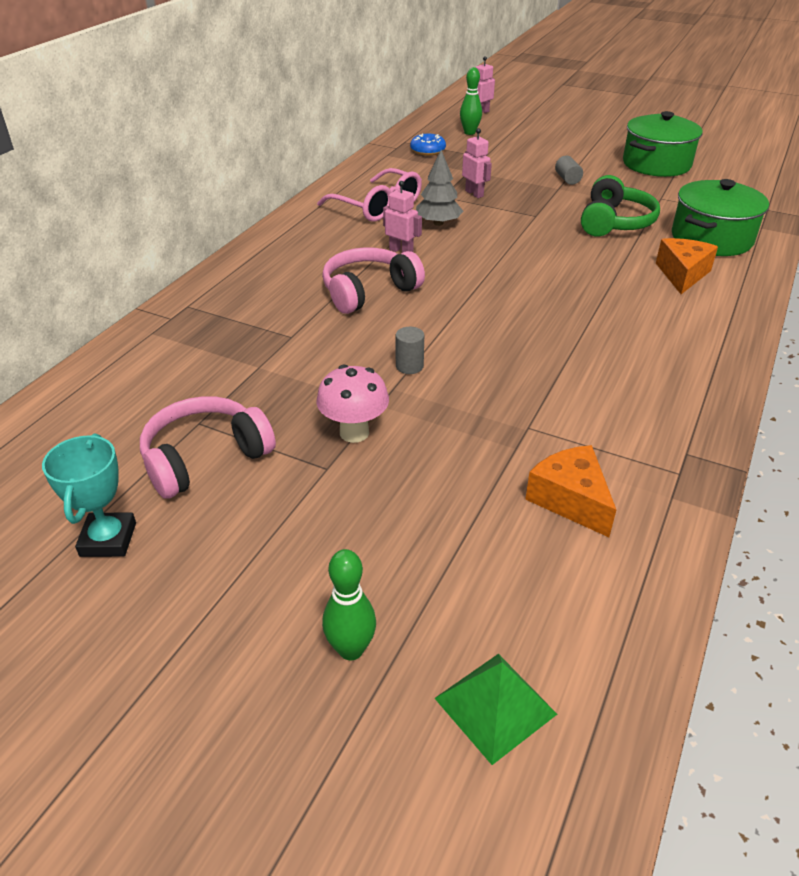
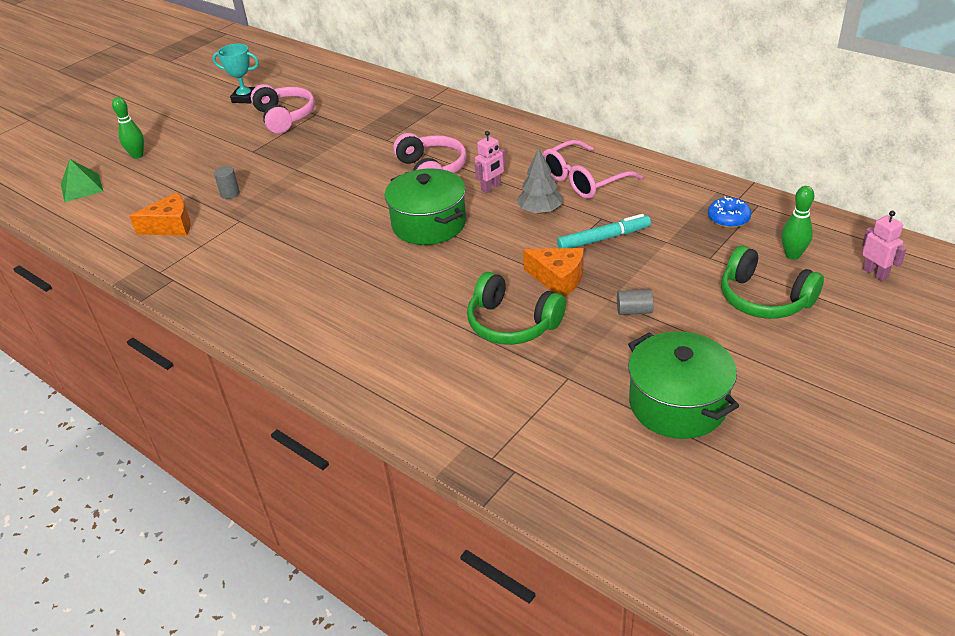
camera: 105 degrees right, 0 degrees up
(354, 432) = (275, 160): pink mushroom -> none
(409, 366) = (328, 182): grey cylinder -> grey cylinder (230, 193)
(474, 193) = (603, 238): pink robot -> turquoise marker
(527, 141) = (764, 299): none -> green headphones
(682, 274) = (388, 343): orange cheese -> orange cheese (558, 279)
(711, 238) = (453, 389): green pot -> green pot (429, 224)

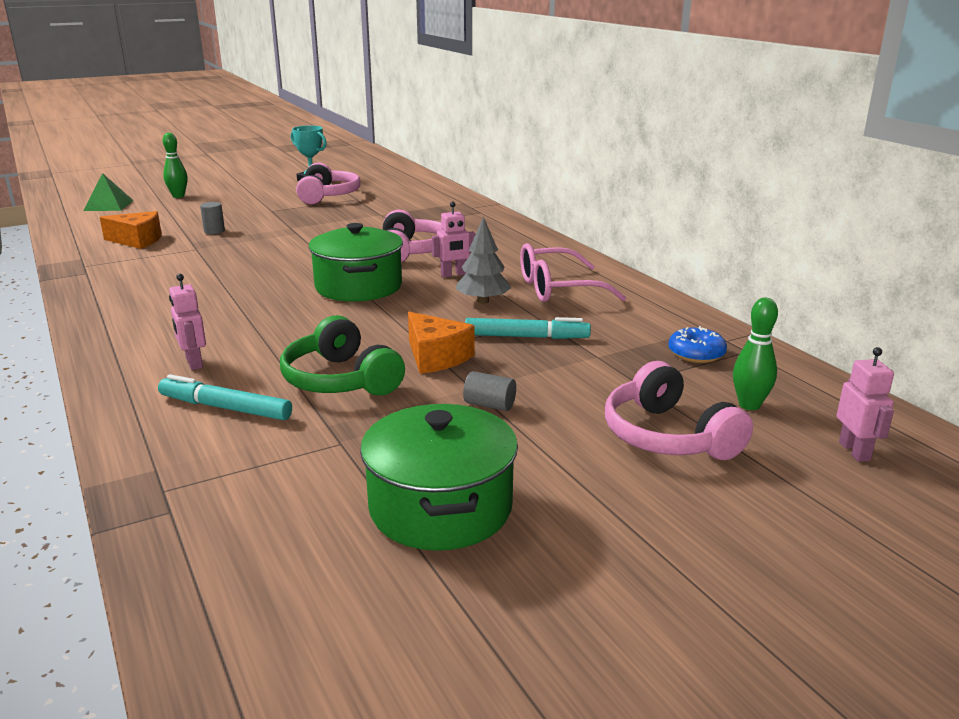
camera: 20 degrees right, 15 degrees down
(385, 345) = (193, 363): none -> pink robot
(457, 377) = (225, 408): none -> turquoise marker
(764, 299) = (667, 436): green headphones -> pink headphones

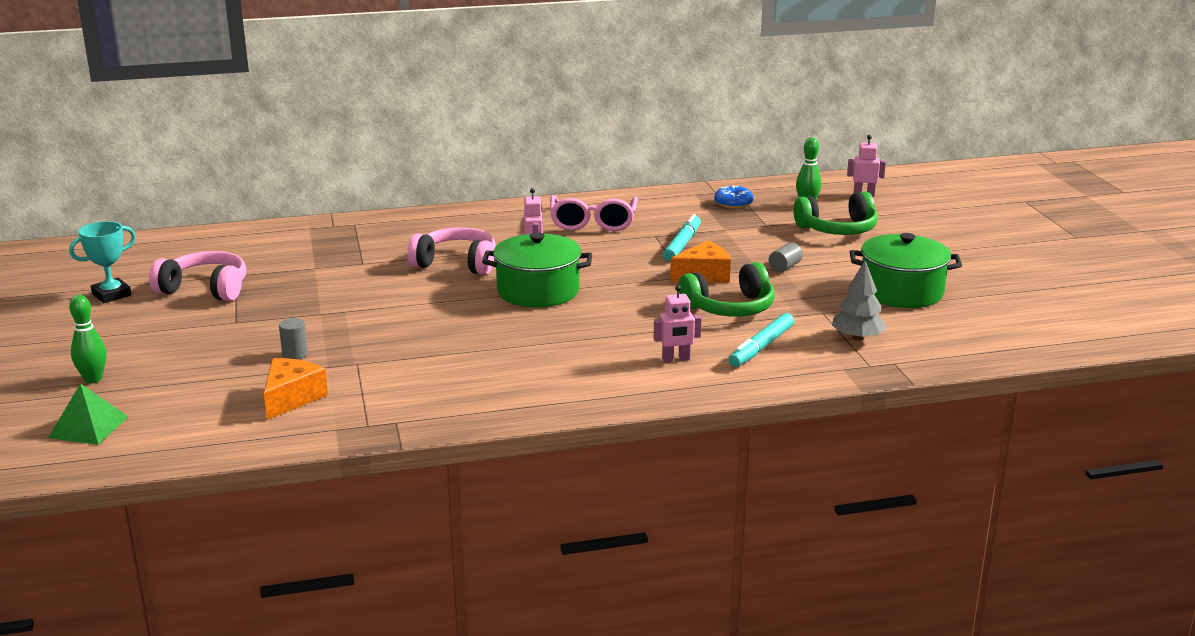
camera: 75 degrees left, 0 degrees up
(483, 301) = (603, 249): grey tree -> grey tree (857, 338)
(667, 436) = (837, 229): pink headphones -> green headphones

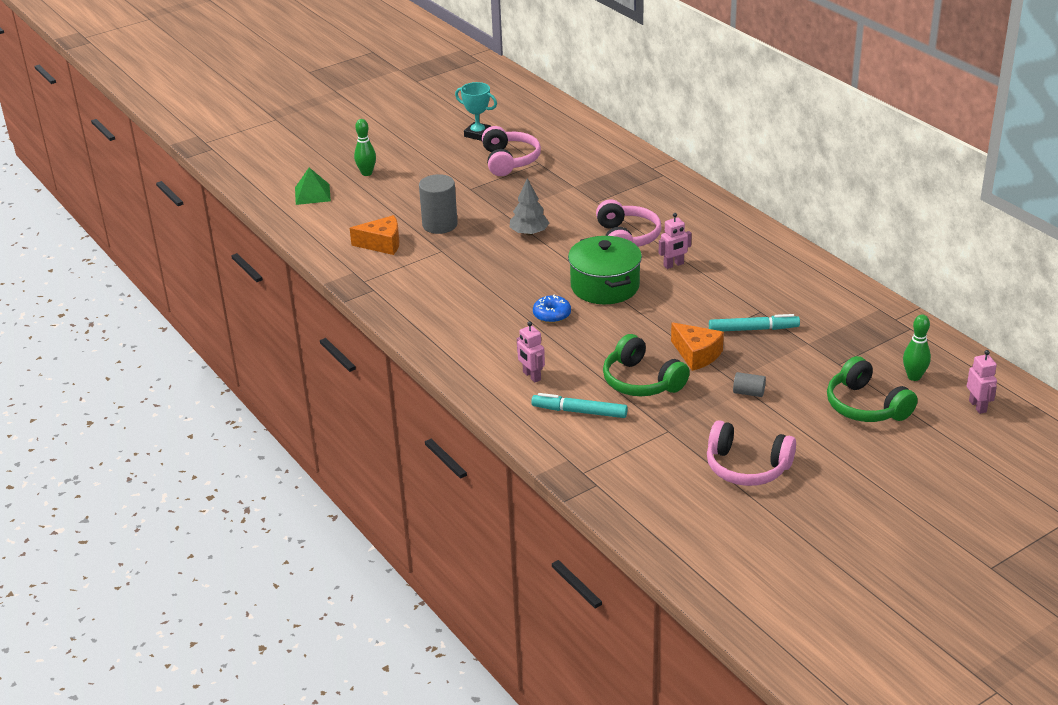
camera: 70 degrees right, 10 degrees up
(295, 354) = (440, 225): grey cylinder -> grey cylinder, size x1.96
(593, 223) = (761, 275): pink glasses -> none
(733, 203) = (875, 335): blue donut -> blue donut (552, 315)
(857, 338) = (631, 457): grey tree -> grey tree (529, 233)
(901, 291) = (747, 467): green pot -> pink headphones

